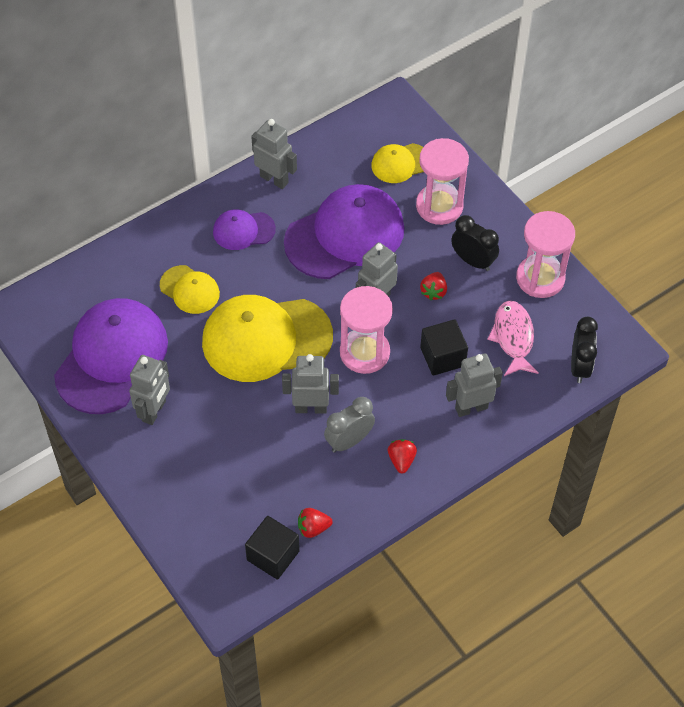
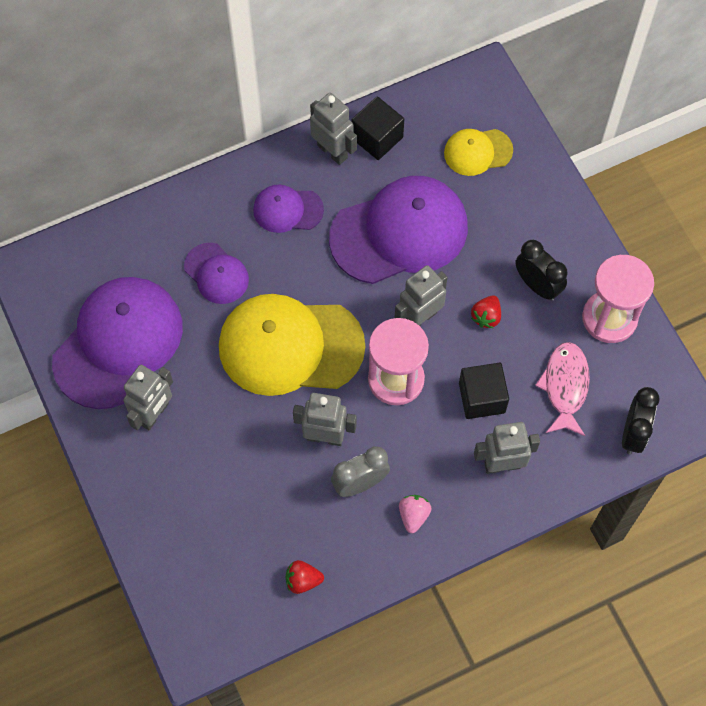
camera: 10 degrees right, 10 degrees up
(190, 290) = (216, 274): yellow cap -> purple cap
(273, 555) = (254, 605): black cube -> black cube (377, 138)
(401, 460) = (413, 515): red strawberry -> pink strawberry
(439, 206) = (512, 211): pink hourglass -> none

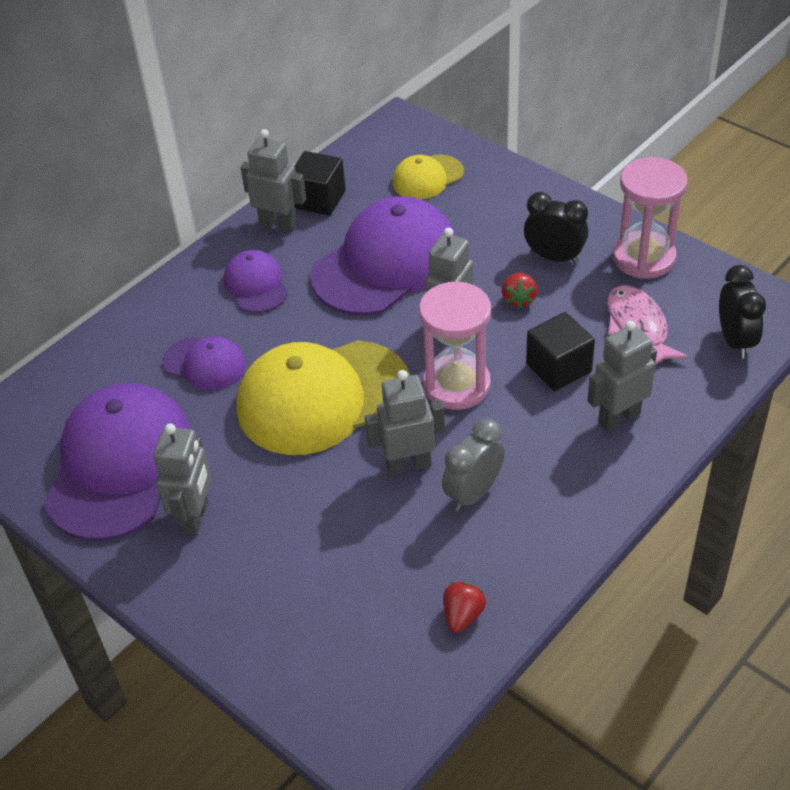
camera: 20 degrees left, 20 degrees down
(287, 210) = (256, 285): purple cap -> purple cap turned 90 degrees clockwise
(303, 580) = (462, 615): red strawberry -> red strawberry turned 135 degrees clockwise
(413, 515) = (552, 501): pink strawberry -> none

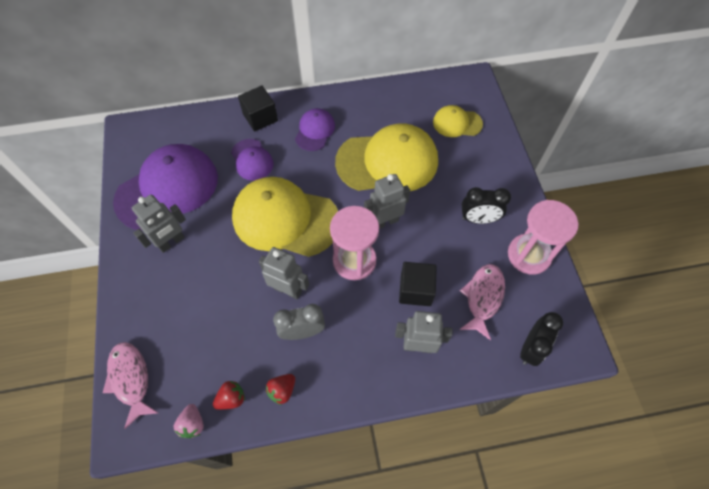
camera: 35 degrees right, 15 degrees up
(278, 224) = (357, 102): grey robot -> none
(310, 690) = (130, 379): none -> pink fish
(319, 199) = (390, 100): black cube -> black cube (260, 117)
(386, 263) = (387, 161): purple cap -> yellow cap
(444, 674) = (192, 424): none -> pink strawberry
(519, 299) = (434, 232): red strawberry -> red strawberry (282, 390)
(554, 257) = (478, 219): black clock -> black clock turned 120 degrees clockwise

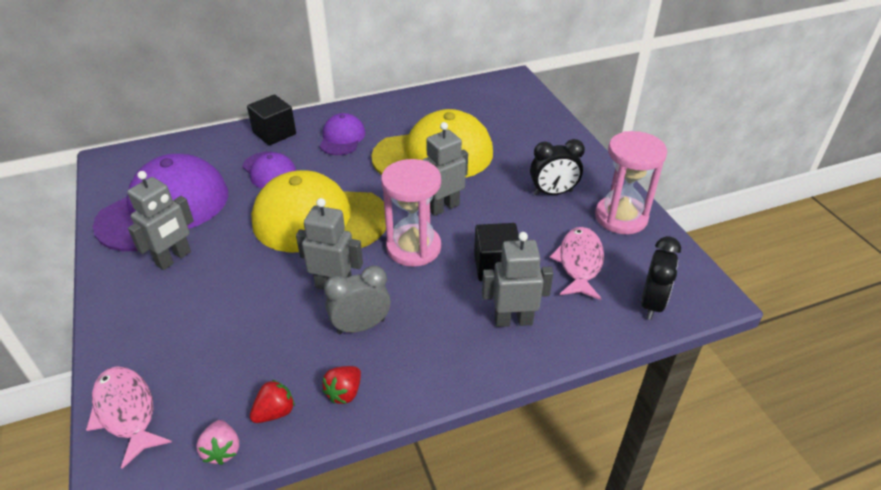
camera: 10 degrees left, 20 degrees down
(457, 123) = (505, 115): yellow cap -> none

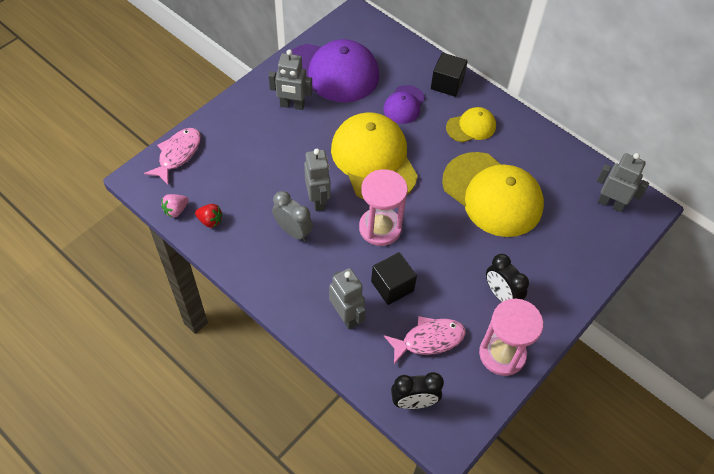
camera: 60 degrees right, 15 degrees up
(342, 138) = (471, 127): purple cap -> yellow cap
(344, 393) = (240, 247): red strawberry -> none
(443, 207) = (434, 227): grey robot -> grey robot (610, 203)

